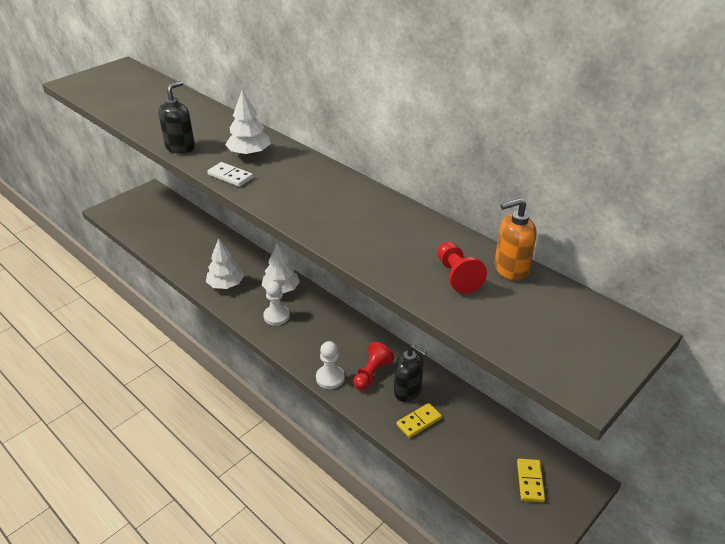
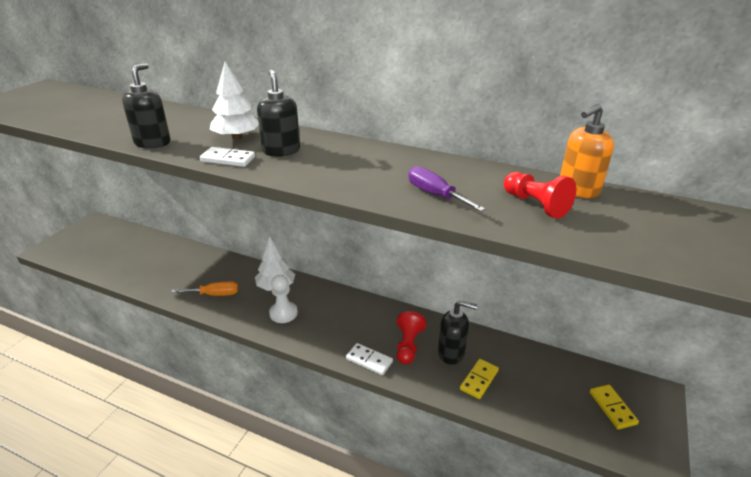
camera: 20 degrees left, 5 degrees down
(226, 284) = (214, 294): white tree -> orange screwdriver
(278, 175) = (281, 151): none -> black soap dispenser
(330, 378) = (369, 360): white pawn -> white domino
(377, 247) = (435, 195): none -> purple screwdriver

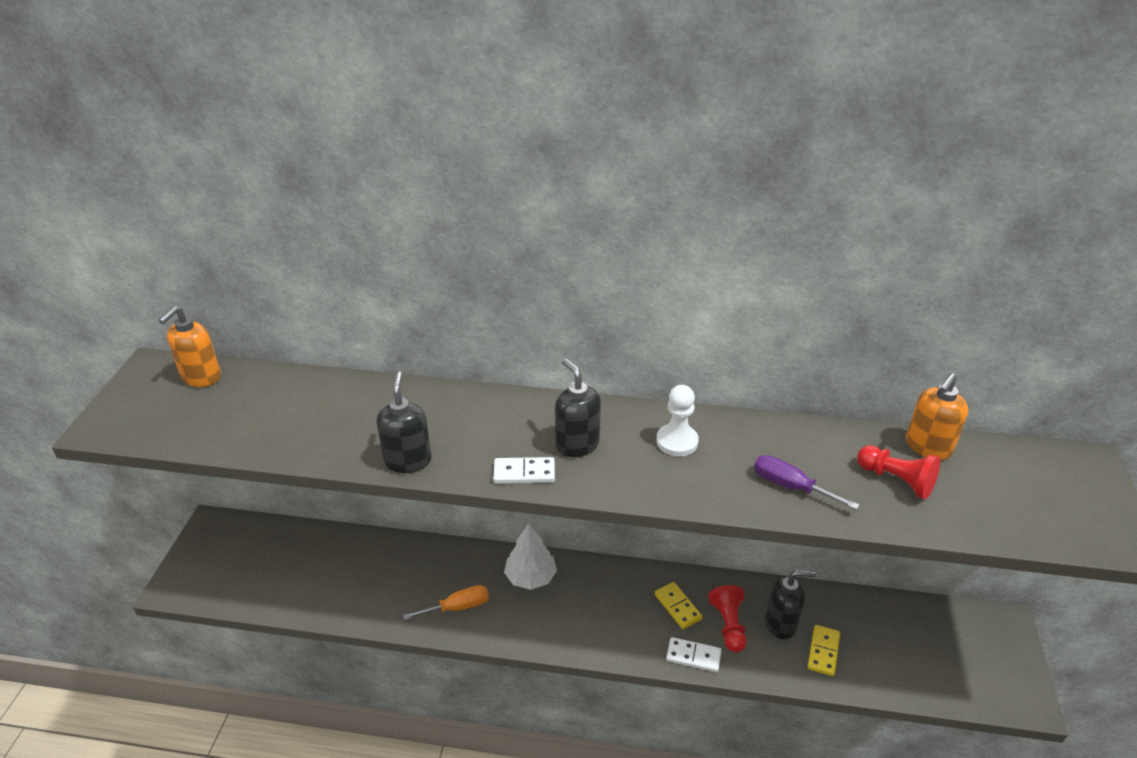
camera: 15 degrees left, 5 degrees up
(67, 93) = (201, 377): none -> orange soap dispenser
(236, 137) = (506, 429): white tree -> none
(283, 313) = (560, 615): white pawn -> white pawn (677, 441)
(612, 408) = (968, 651): yellow domino -> yellow domino (678, 607)

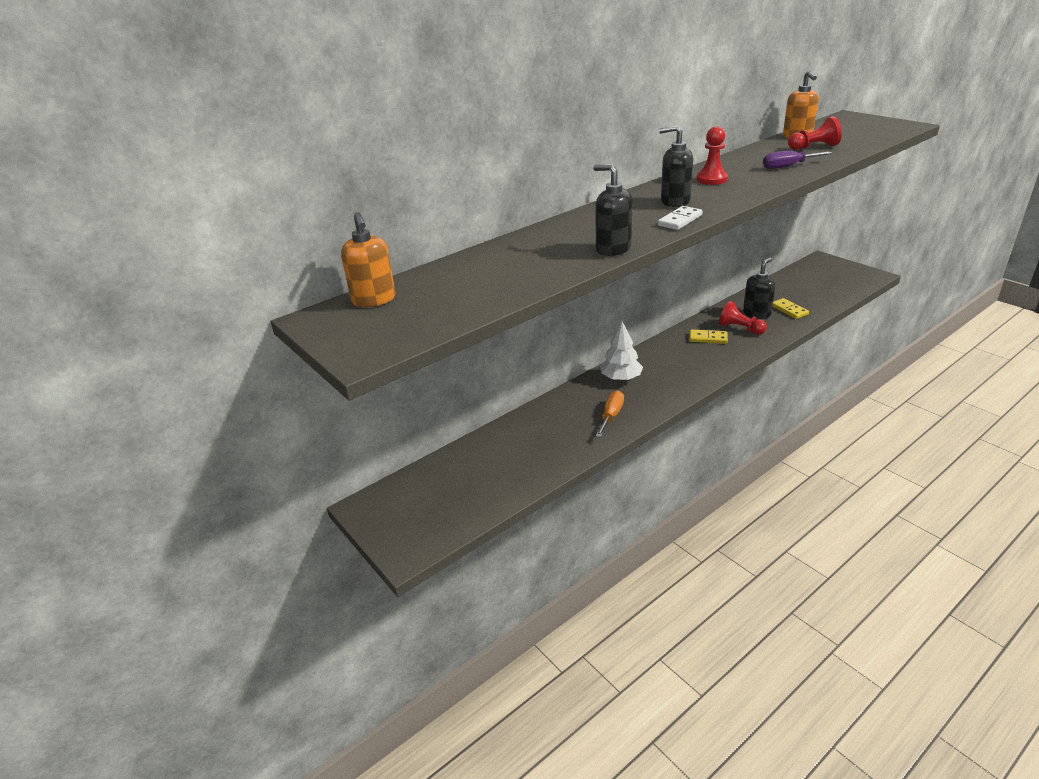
camera: 45 degrees left, 5 degrees down
(677, 441) = (711, 179): white pawn -> red pawn
(693, 656) = (750, 348): white domino -> none

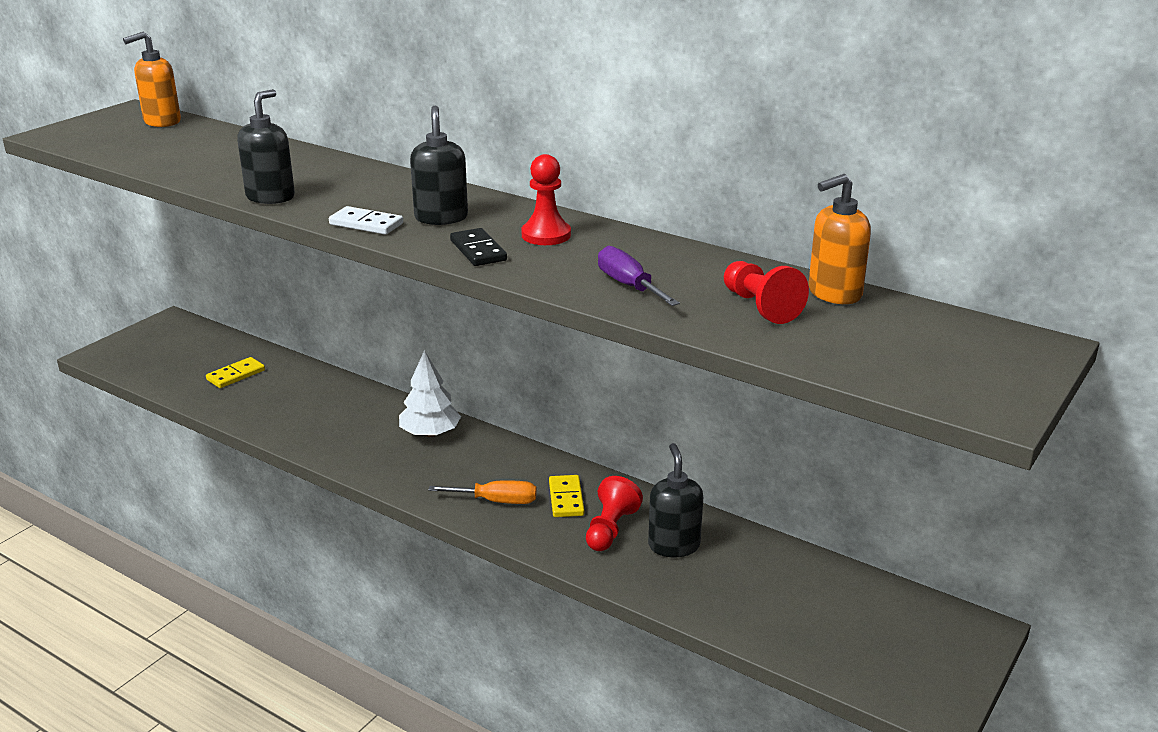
camera: 70 degrees right, 5 degrees down
(611, 415) = (336, 436): orange screwdriver -> orange screwdriver (497, 501)
(733, 194) = (478, 250): none -> black domino
(756, 313) = (674, 545): black soap dispenser -> black soap dispenser turned 120 degrees counterclockwise
(789, 310) = (703, 583): yellow domino -> yellow domino (236, 375)

